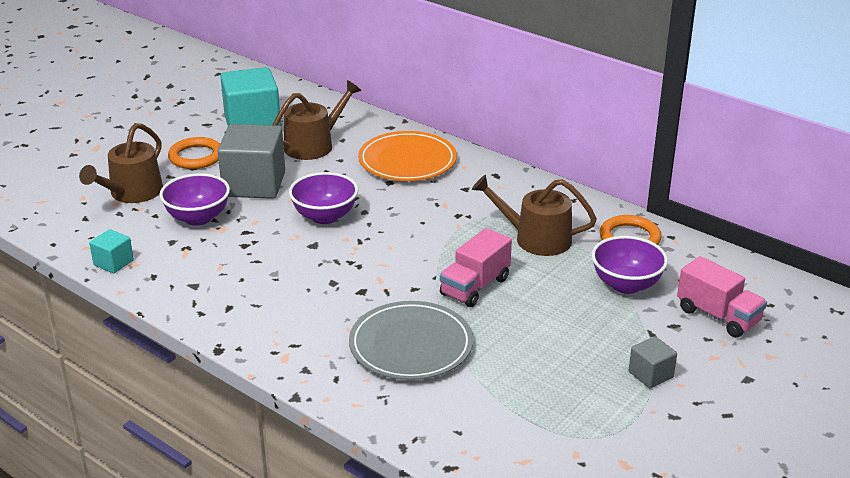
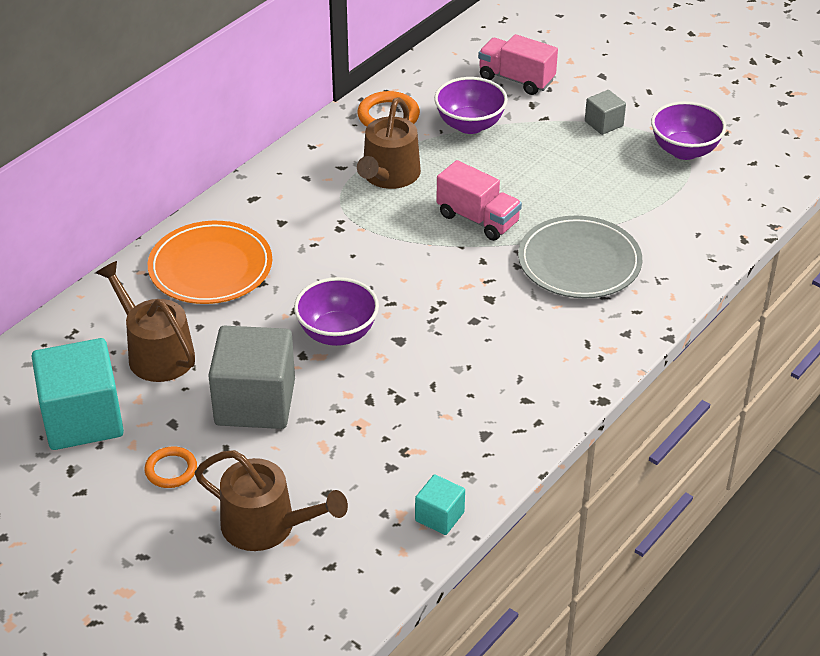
camera: 90 degrees left, 10 degrees up
(196, 157) = (171, 470): orange ring -> orange ring, size x0.66
(198, 218) = (335, 448): purple bowl -> purple bowl (684, 150)
(718, 316) = (516, 79): pink truck -> pink truck turned 105 degrees counterclockwise

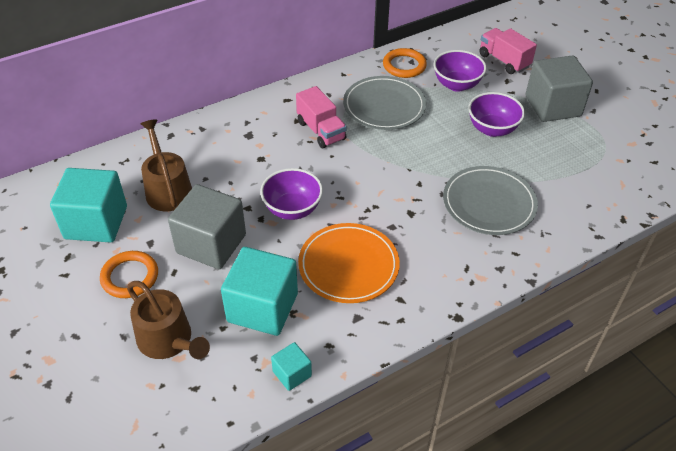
camera: 20 degrees right, 5 degrees up
(171, 470) = (130, 277): orange ring -> orange ring, size x1.51
(210, 267) = (234, 140): orange plate -> orange plate (348, 266)
(363, 456) = (262, 307): none -> turquoise cube
(389, 175) = (384, 106): brown watering can -> grey plate
(478, 219) = (430, 152): pink truck -> pink truck (321, 131)
(604, 123) = (553, 106): grey cube -> grey cube, size x2.08
(684, 150) = (605, 140): purple bowl -> purple bowl (492, 129)

